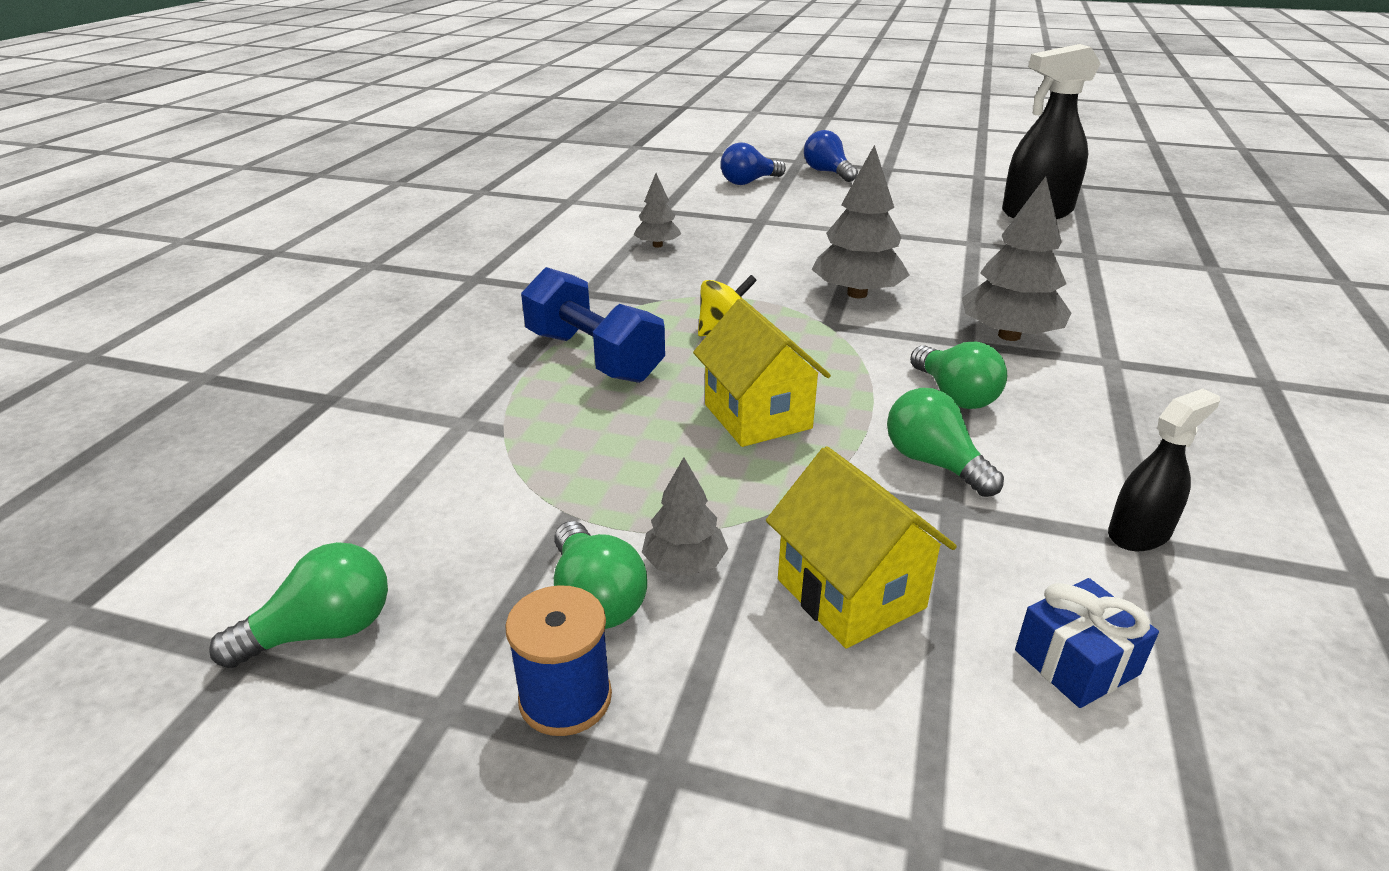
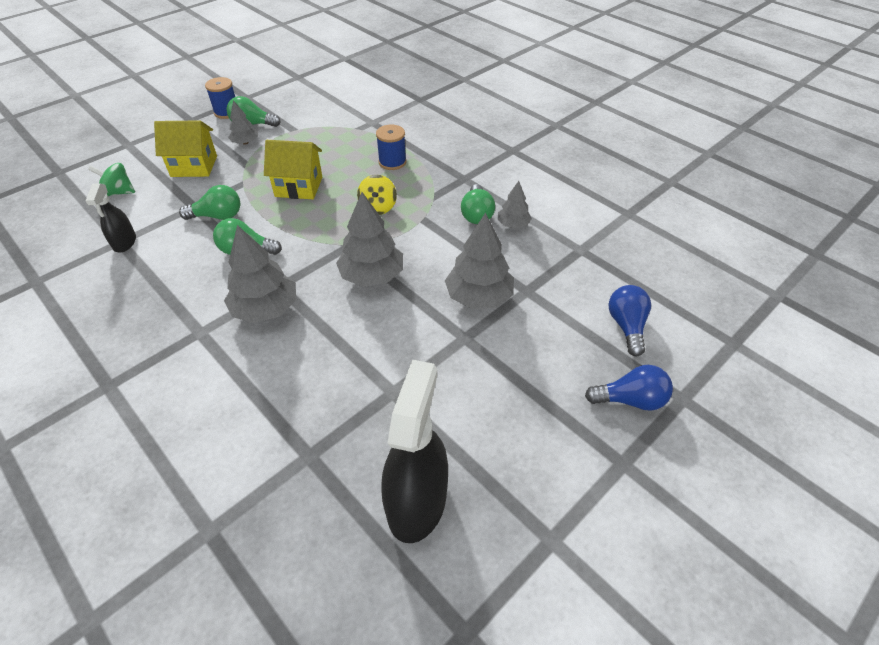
camera: 120 degrees right, 15 degrees up
(323, 632) = (293, 86): green light bulb -> green light bulb (476, 214)
(594, 357) = (392, 162): blue dumbbell -> blue spool
(802, 237) = (479, 297): none -> grey tree
(1076, 662) = (118, 192): blue gift -> green spinning top

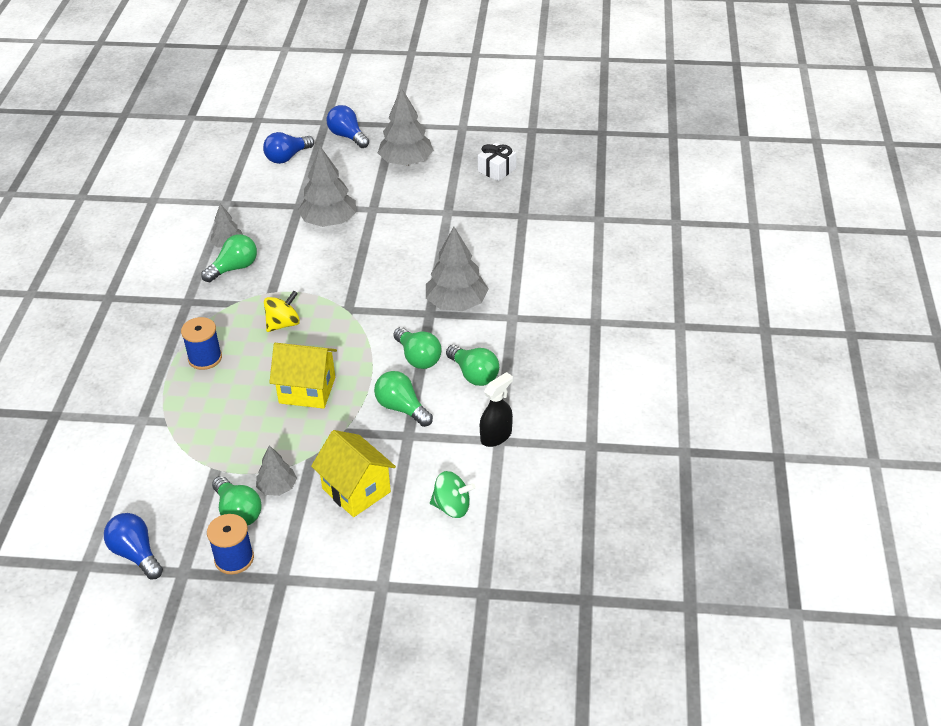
camera: 130 degrees left, 5 degrees down
(118, 192) = (452, 507): green spinning top -> green spinning top turned 45 degrees counterclockwise
(185, 268) = (474, 374): none -> green light bulb
(280, 90) = (136, 554): none -> blue light bulb
(299, 187) = (307, 390): yellow house -> yellow house turned 45 degrees counterclockwise
(372, 276) = (366, 277): grey tree -> grey tree (406, 162)
(417, 501) = (497, 170): black spray bottle -> white gift

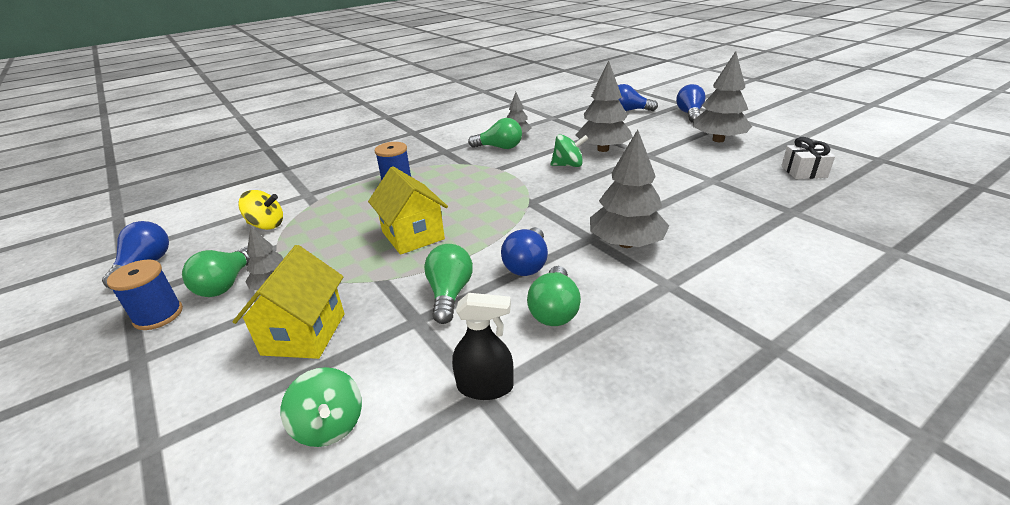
camera: 50 degrees right, 10 degrees down
(283, 324) = (473, 188): yellow spinning top -> yellow spinning top (266, 225)
(325, 255) = (568, 165): none -> green spinning top
(418, 358) = (527, 264): green light bulb -> blue light bulb

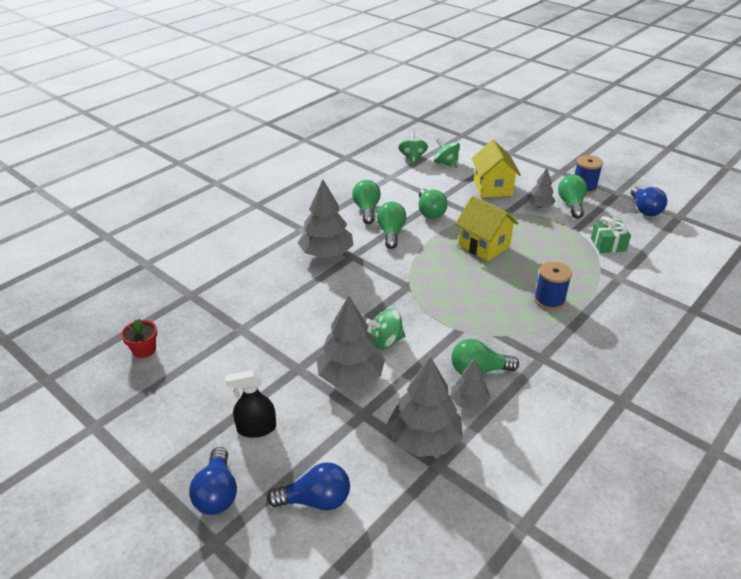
camera: 165 degrees right, 5 degrees up
(266, 225) = (608, 244): yellow spinning top -> green gift
(394, 465) = (412, 158): none -> green spinning top
(485, 387) = (389, 179): black spray bottle -> black spray bottle (256, 428)
(527, 264) = (391, 233): blue light bulb -> green light bulb
(718, 140) = (204, 410): grey tree -> grey tree (424, 439)
(803, 171) = (144, 350): white gift -> red flower pot

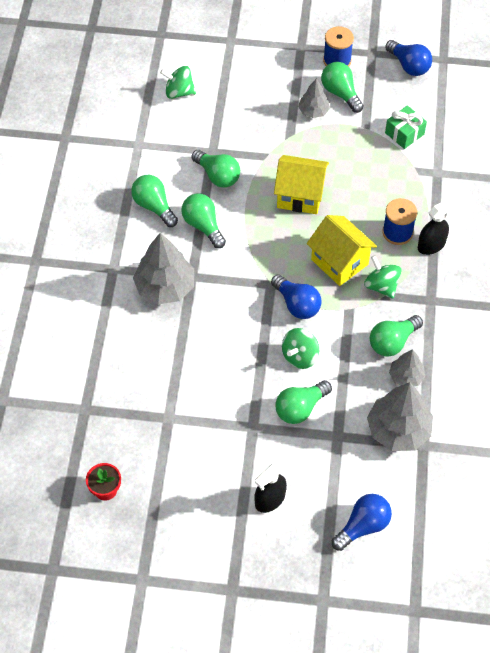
camera: 35 degrees left, 20 degrees up
(217, 493) = (290, 566): blue light bulb -> blue light bulb (297, 304)
(350, 376) = (300, 408): grey tree -> green light bulb
(412, 158) = (137, 101): green spinning top -> green spinning top (381, 286)
(492, 188) = (252, 107): yellow house -> yellow house (339, 262)
(575, 321) = (431, 245): none -> black spray bottle

